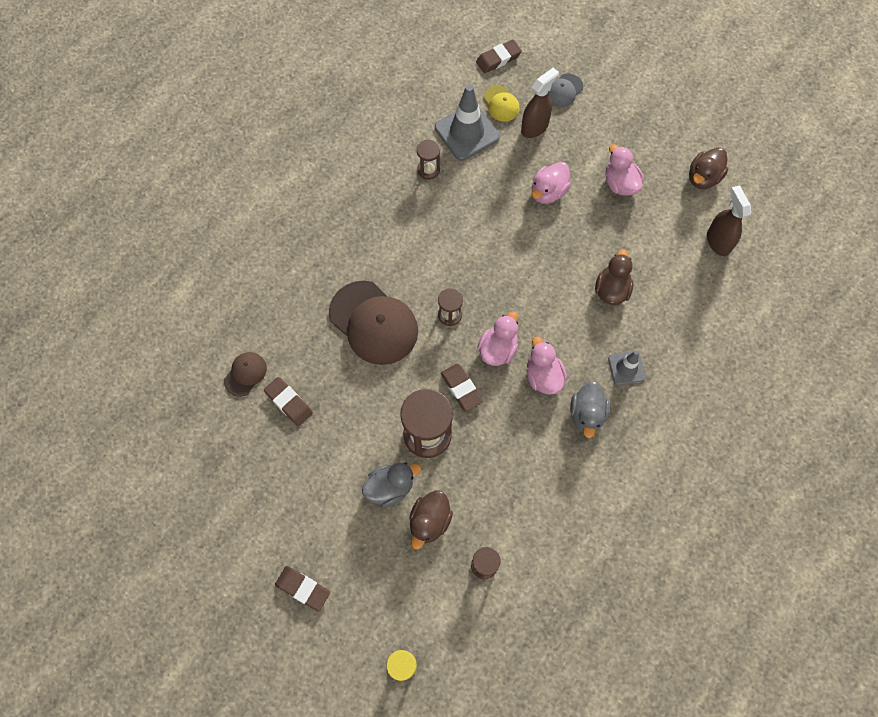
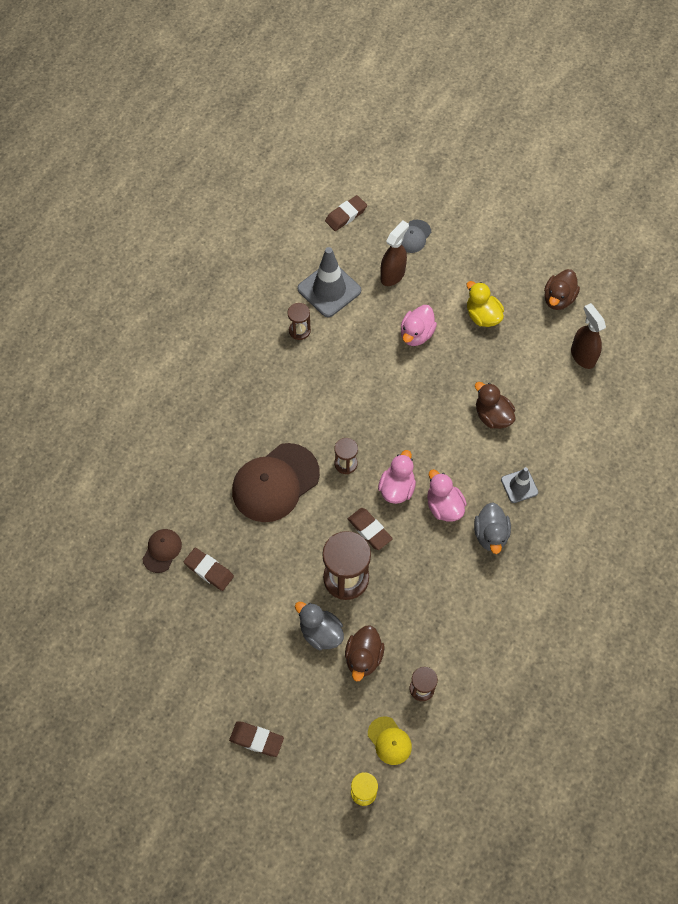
camera: 10 degrees left, 5 degrees down
(374, 323) = (275, 483): brown cap -> brown cap turned 105 degrees clockwise
(390, 487) = (320, 632): grey duck -> grey duck turned 105 degrees counterclockwise
(501, 104) = (356, 257): yellow cap -> yellow cap (389, 741)
(611, 289) = (492, 416): brown duck -> brown duck turned 45 degrees counterclockwise
(620, 183) = (482, 316): pink duck -> yellow duck

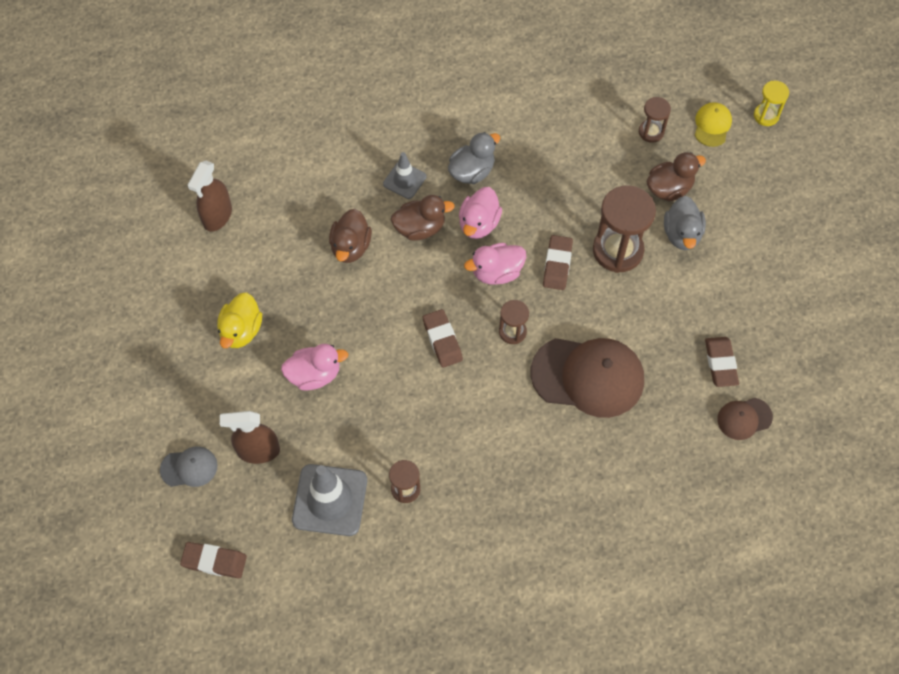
camera: 130 degrees left, 0 degrees up
(256, 739) = (809, 214): brown eraser -> brown eraser (442, 340)
(558, 299) = (163, 278): brown duck -> brown duck (420, 228)

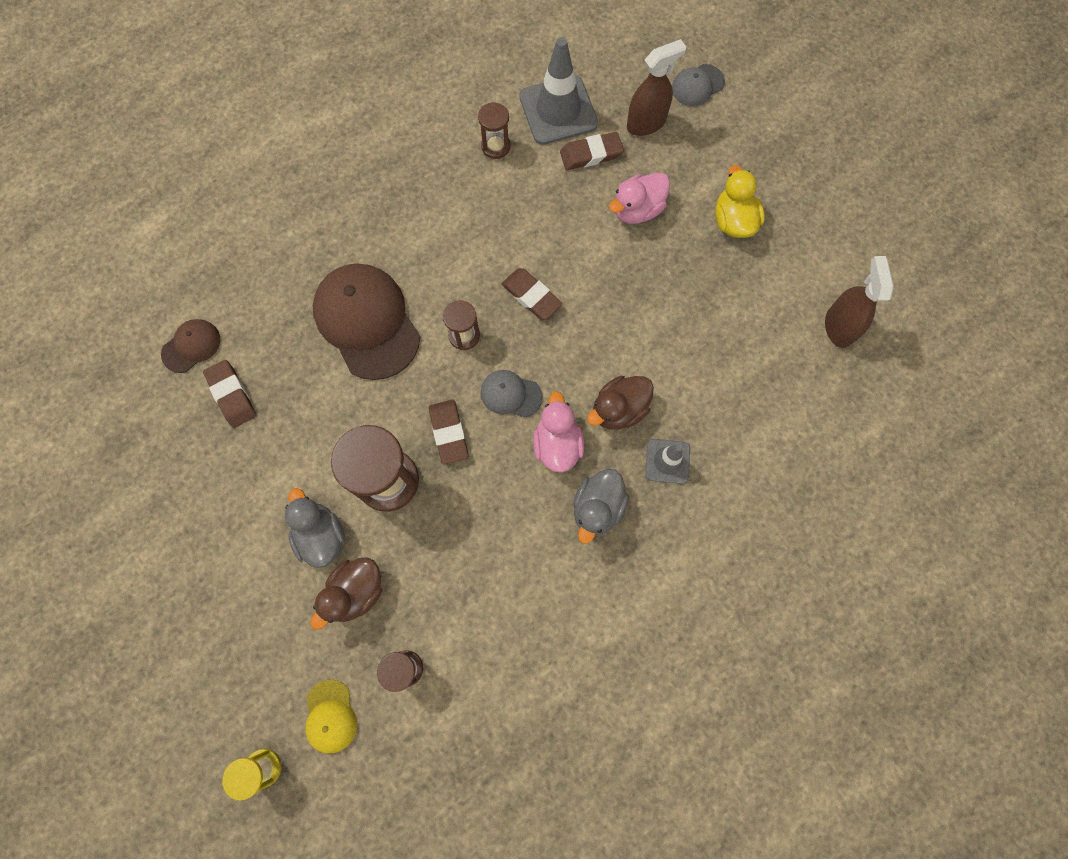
camera: 155 degrees right, 10 degrees up
(214, 561) = (627, 27): brown eraser -> brown eraser (591, 154)
(351, 247) = (680, 355): brown duck -> none
(496, 272) = (510, 394): pink duck -> grey cap
(588, 376) = (367, 322): brown cap -> brown cap turned 75 degrees clockwise

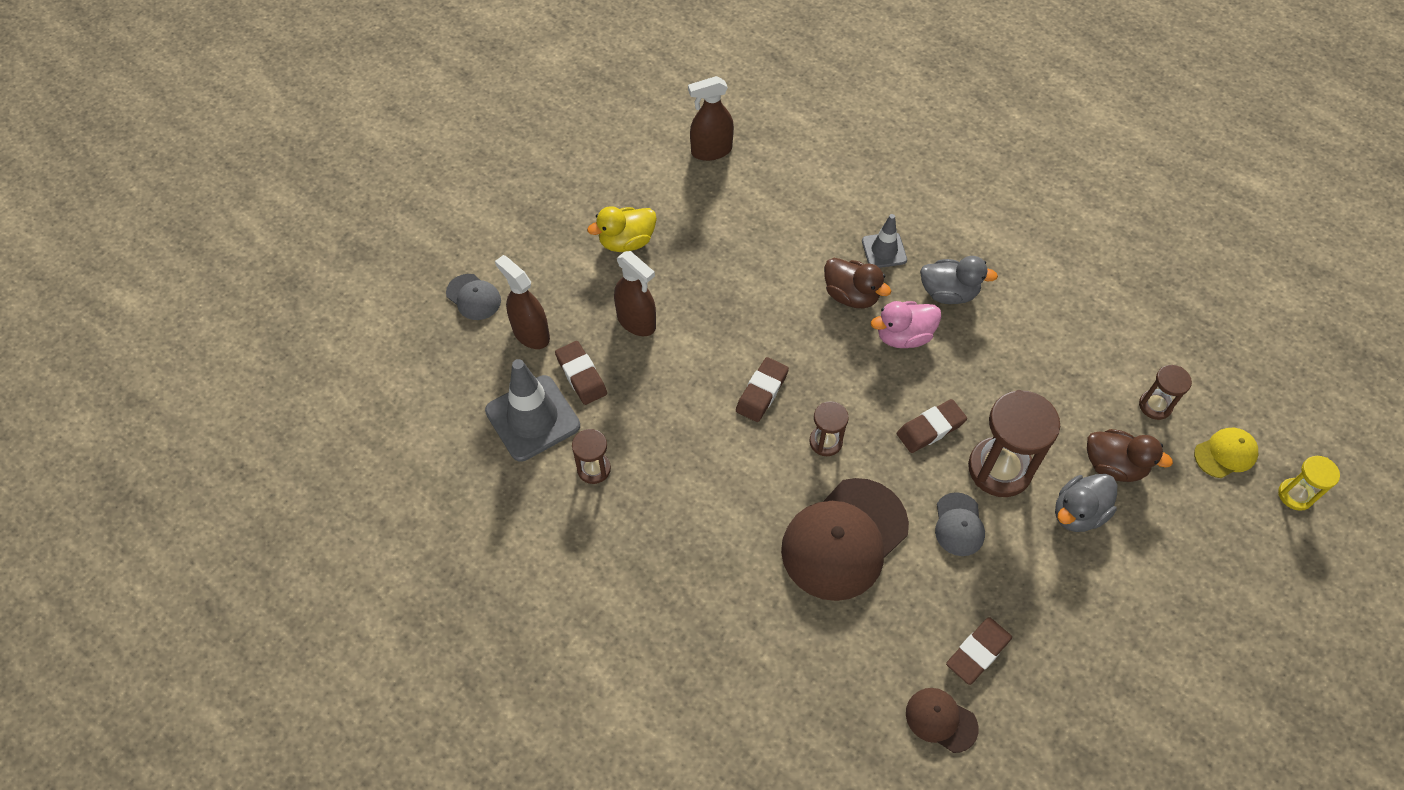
camera: 105 degrees left, 15 degrees down
(510, 394) = (871, 385): grey cap -> grey cap (959, 525)
(637, 210) = (636, 321): pink duck -> brown spray bottle

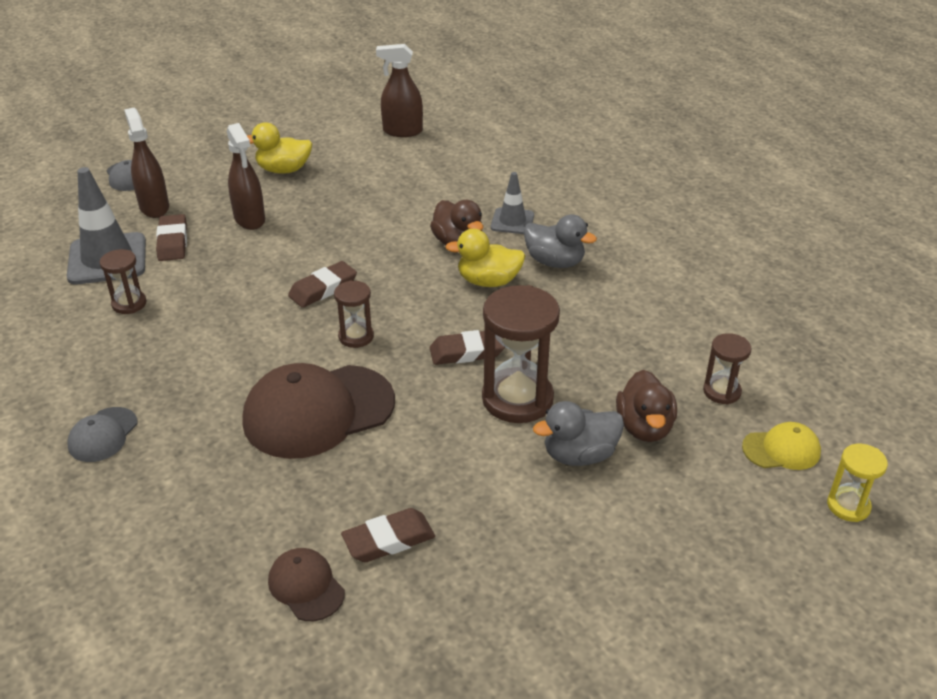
camera: 20 degrees right, 20 degrees down
(903, 336) = (488, 281): pink duck -> yellow duck
(959, 525) = (443, 431): grey cap -> grey cap (103, 435)
(1113, 466) = (644, 427): brown duck -> brown duck turned 45 degrees clockwise

